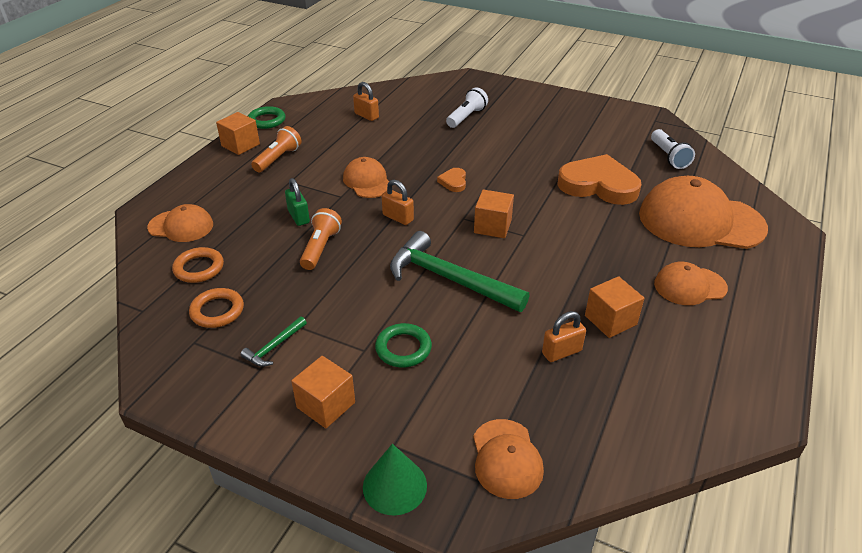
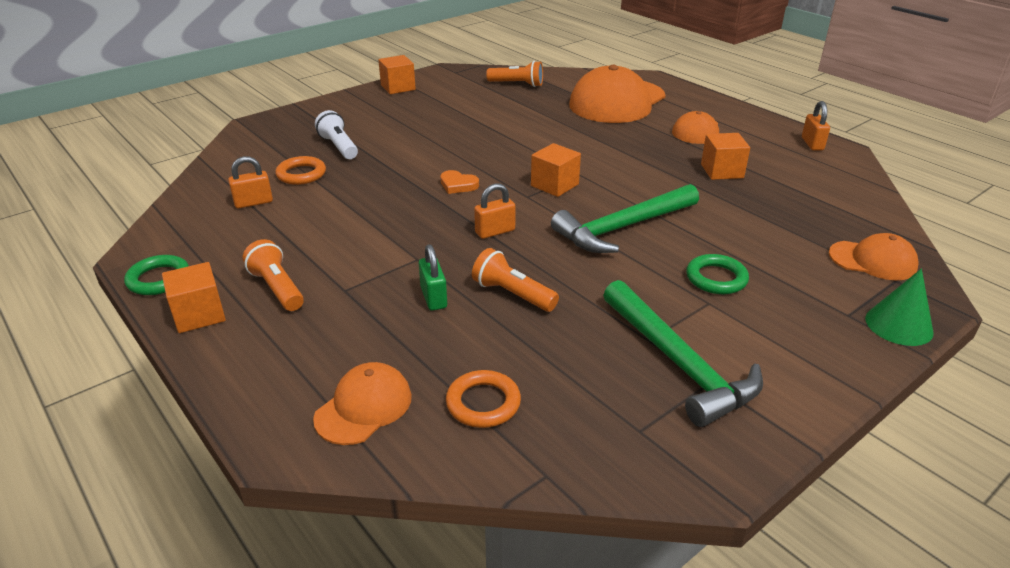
camera: 65 degrees left, 5 degrees down
(217, 311) = (587, 399): orange ring -> orange ring (301, 174)
(274, 347) = (678, 363): green hammer -> green hammer, size x2.23
(299, 217) = (434, 298): green padlock -> green padlock turned 75 degrees clockwise
(326, 405) = (784, 344): orange cube -> orange cube (398, 87)
(367, 181) = (404, 234): orange cap -> none
(561, 352) = (753, 202): orange padlock -> orange padlock (812, 144)
(598, 185) = (532, 122): orange heart -> none
(668, 157) = (517, 84): white flashlight -> orange flashlight

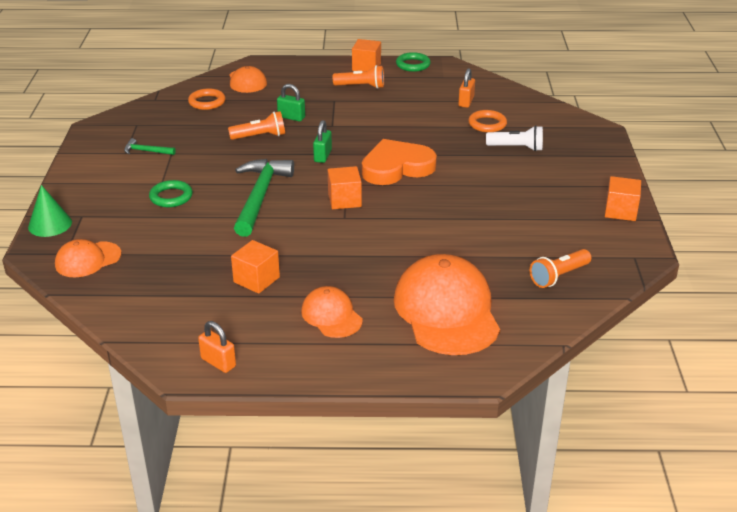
camera: 130 degrees right, 0 degrees up
(458, 185) = (396, 167): orange heart -> orange heart, size x2.30
(495, 231) = (322, 156): orange padlock -> green padlock
(678, 363) = (146, 151): green hammer -> green hammer, size x0.45

